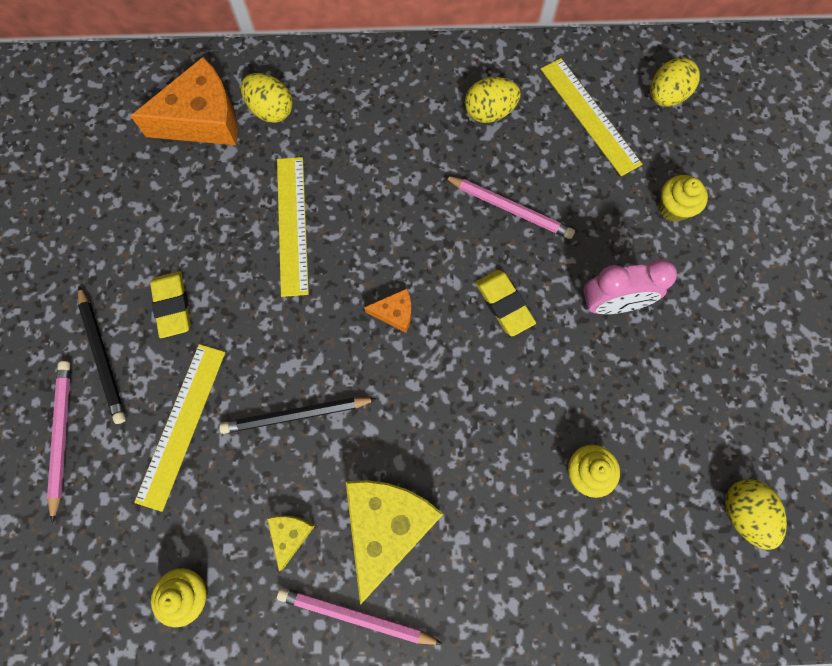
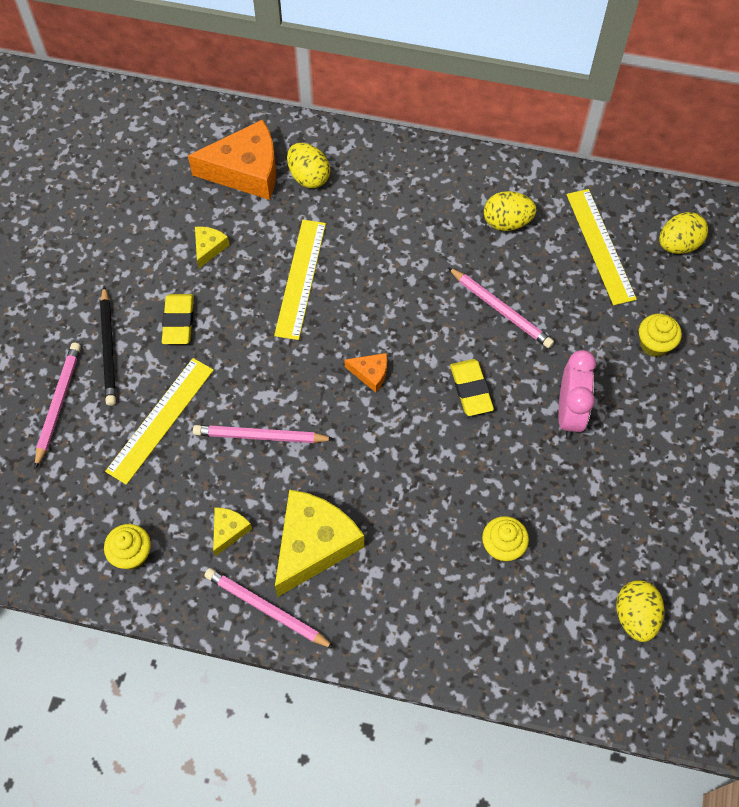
camera: 15 degrees right, 10 degrees down
(185, 214) = (209, 248): none -> yellow cheese
(296, 415) = (260, 436): black pencil -> pink pencil
(611, 304) = (569, 412): pink clock -> pink clock turned 90 degrees counterclockwise

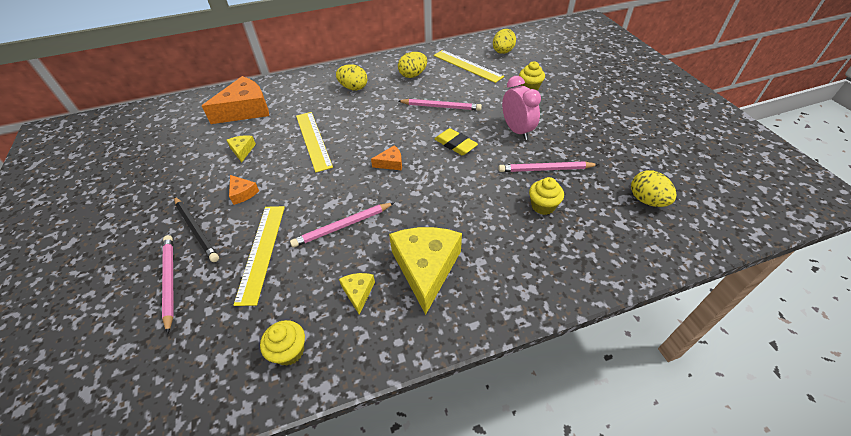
camera: 30 degrees left, 15 degrees down
(178, 321) = (243, 193): yellow eraser -> orange cheese
(266, 609) = (423, 328): pink pencil -> pink pencil (545, 169)
(309, 177) = (287, 98): yellow egg -> yellow egg (353, 88)

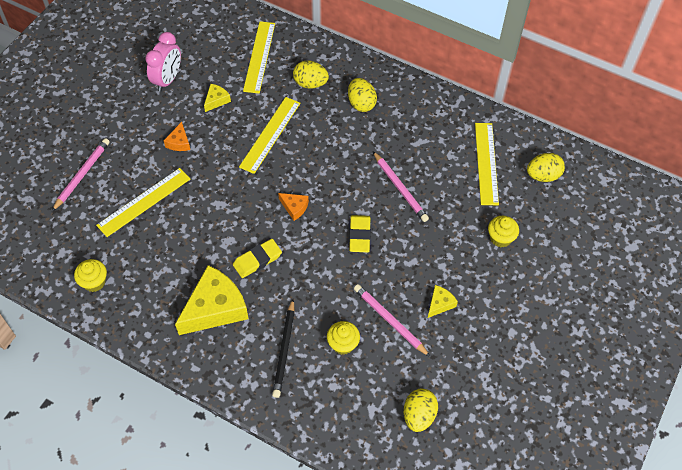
camera: 45 degrees right, 10 degrees up
(196, 230) = (127, 148): black pencil -> black pencil (284, 350)
(245, 110) = (259, 57): orange cheese -> yellow ruler
(342, 226) = (205, 229): pink pencil -> none
(358, 292) = (162, 284): yellow cheese -> yellow cheese (440, 304)
(411, 211) = (257, 260): none -> yellow eraser
(413, 75) = (426, 132): yellow egg -> yellow egg (310, 83)
(517, 130) = (422, 268): pink clock -> pink clock (168, 80)

